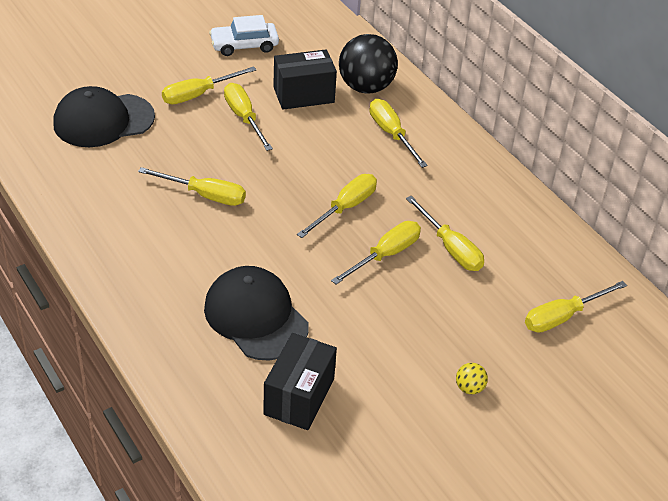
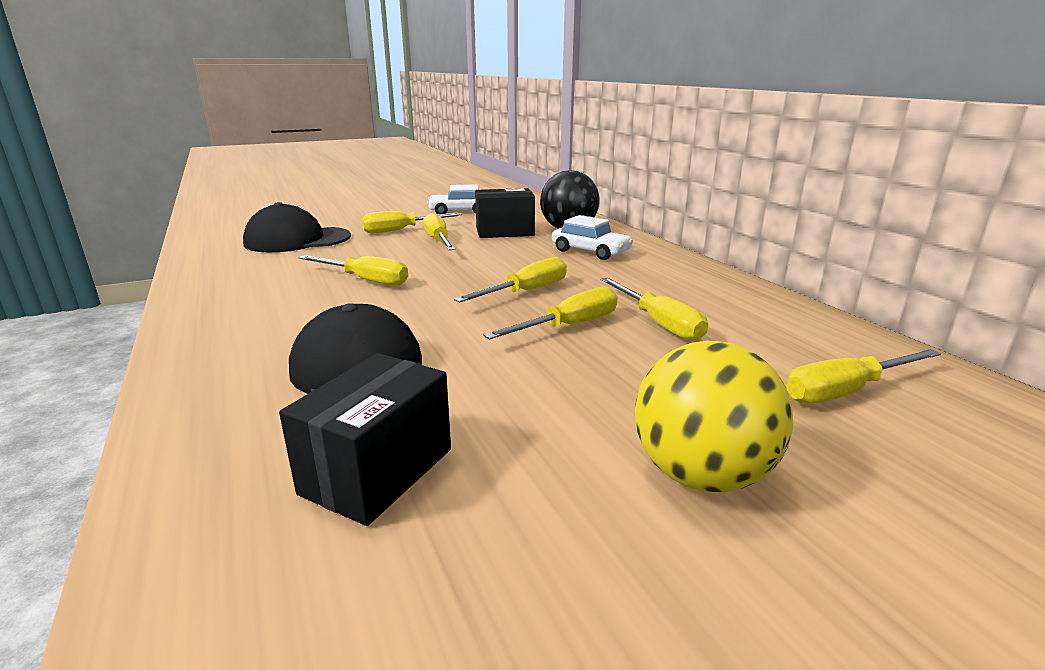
camera: 10 degrees right, 20 degrees down
(391, 134) = (590, 251): yellow screwdriver -> white car
(469, 388) = (701, 475): yellow ball -> yellow ball, size x2.38

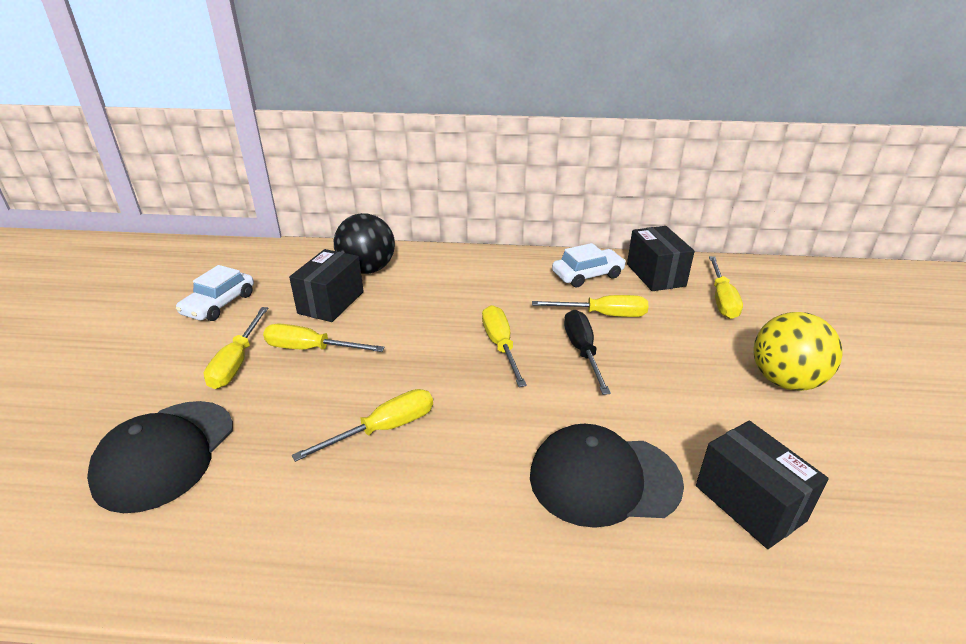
camera: 60 degrees left, 10 degrees up
(569, 326) = (582, 351): yellow screwdriver -> black screwdriver
(590, 251) = (438, 282): white car -> white car (587, 275)
(813, 336) = (655, 275): none -> black box

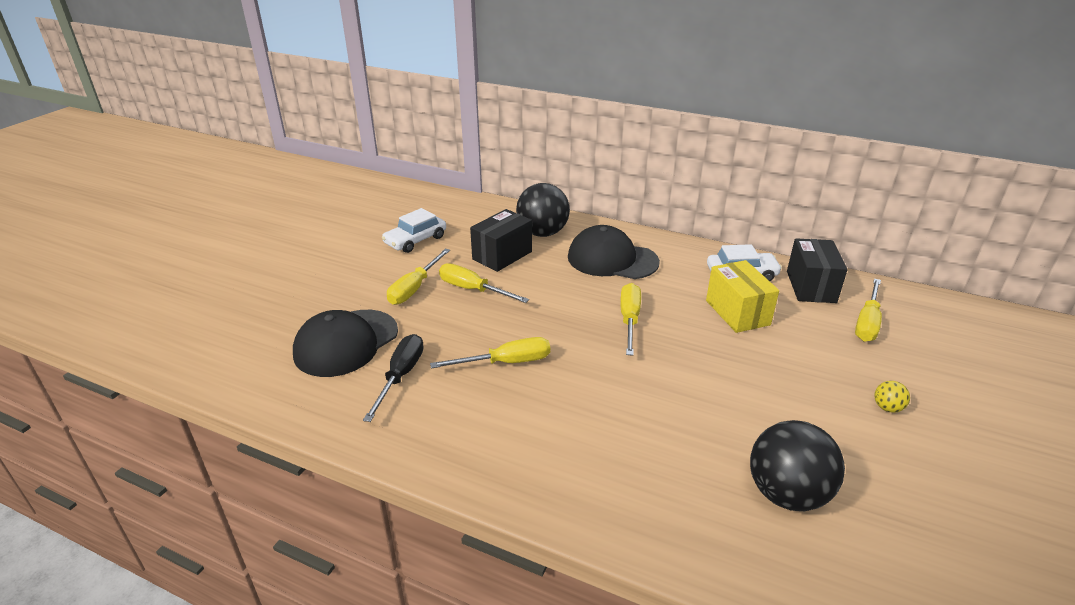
camera: 20 degrees right, 0 degrees up
(582, 351) = (701, 339): black screwdriver -> black screwdriver (401, 376)
(603, 315) = (737, 312): yellow screwdriver -> yellow box
(604, 479) = (667, 443): black cap -> black cap (612, 259)
(749, 503) = (787, 494): black box -> black ball
(785, 381) = (887, 408): yellow ball -> yellow ball, size x0.42

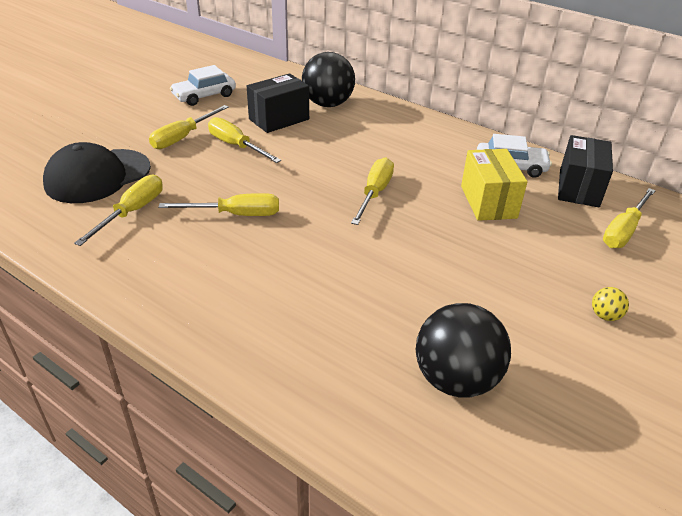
camera: 10 degrees right, 5 degrees up
(401, 376) = (132, 212): black screwdriver -> yellow screwdriver
(612, 259) = (384, 136): black cap -> none

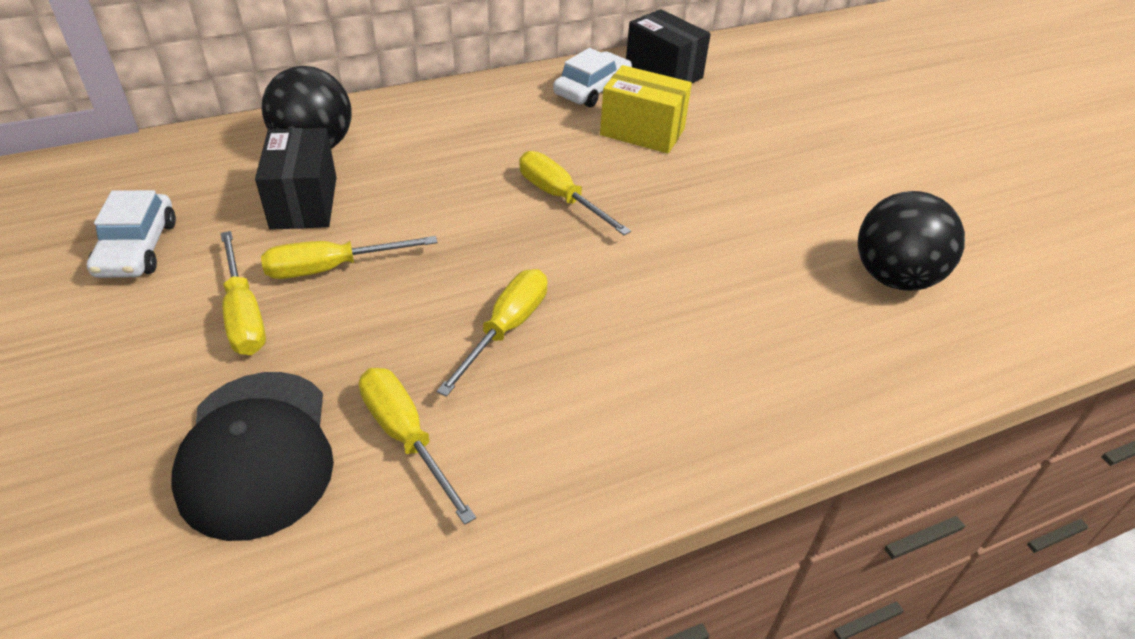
camera: 60 degrees left, 5 degrees up
(605, 315) = (853, 154): yellow ball -> none
(623, 231) = (746, 85): yellow screwdriver -> none

